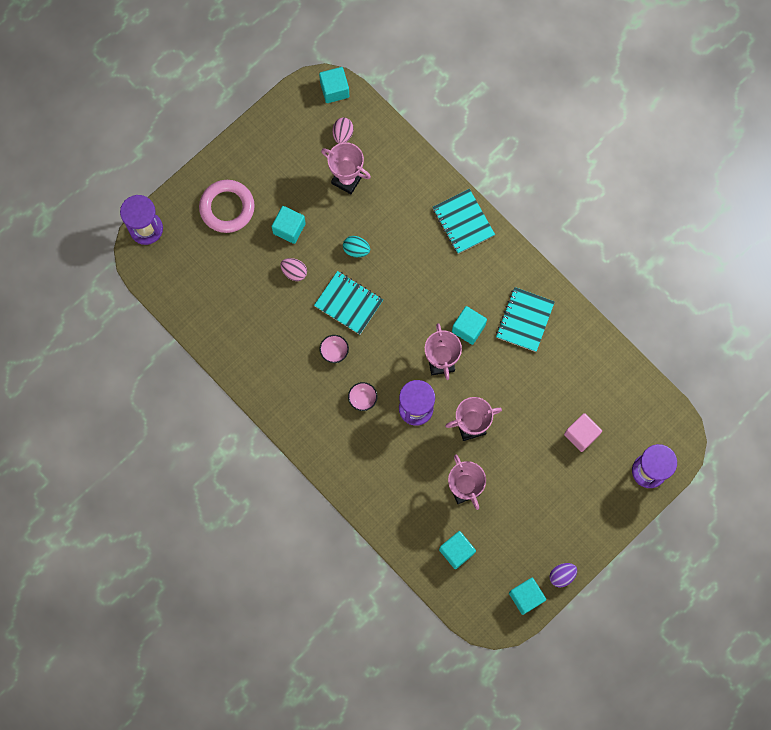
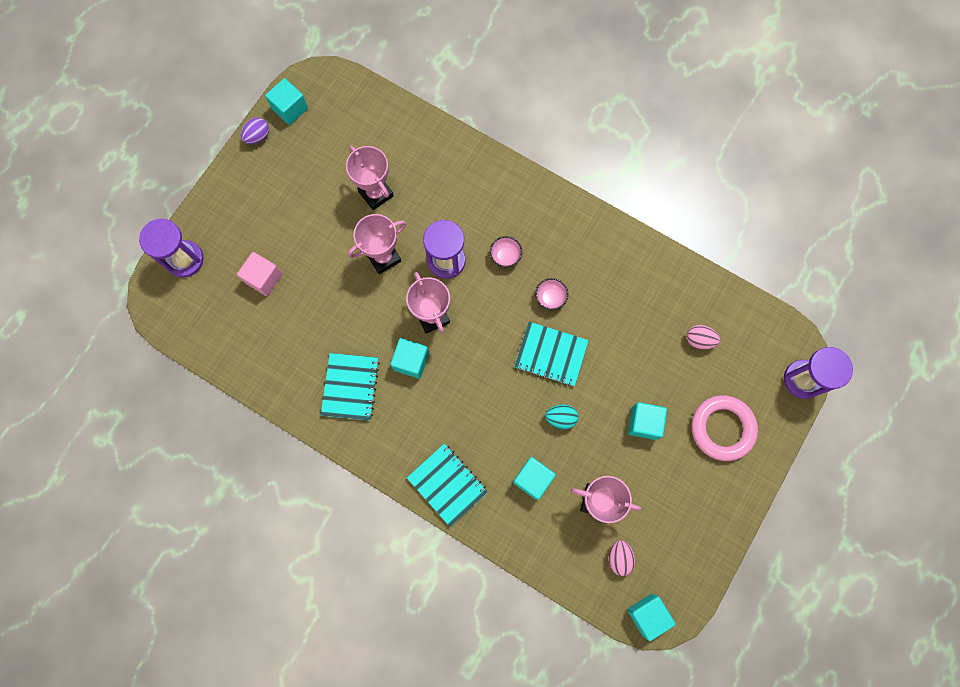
camera: 165 degrees right, 0 degrees up
(294, 272) = (621, 374): pink egg -> pink egg (699, 340)
(456, 551) = (369, 133): turquoise cube -> turquoise cube (532, 479)

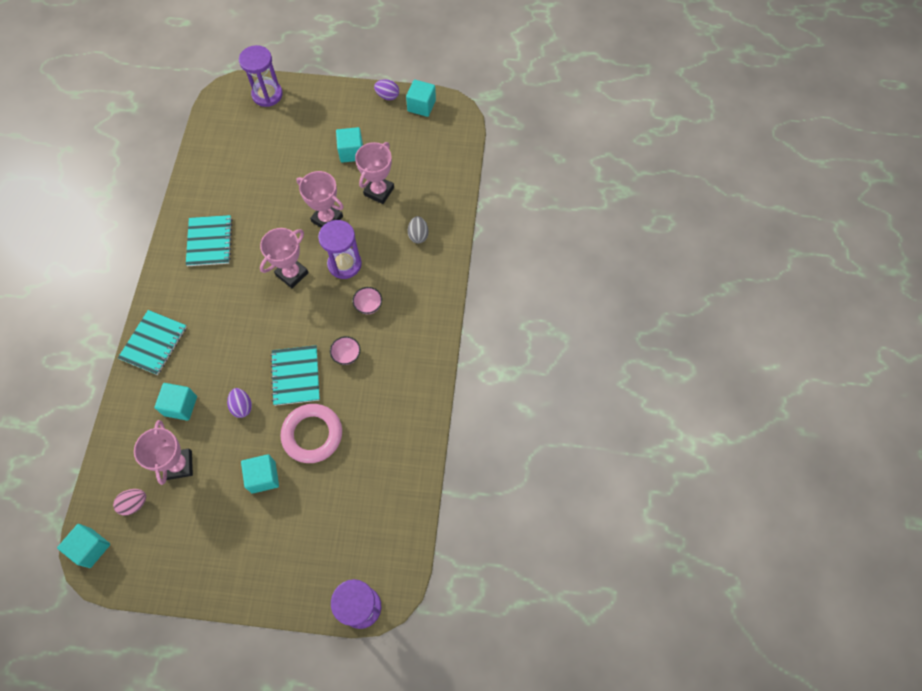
camera: 65 degrees right, 10 degrees down
(264, 278) = (274, 148): pink cube -> none
(350, 387) = (209, 242): turquoise notebook -> turquoise notebook turned 75 degrees counterclockwise
(411, 361) = (247, 274): turquoise cube -> turquoise cube (351, 152)
(448, 177) = (418, 235): none -> grey egg
(560, 418) = (242, 406): turquoise egg -> purple egg
(699, 340) = (360, 495): pink egg -> none
(722, 428) = (284, 548): pink ring -> pink ring (312, 435)

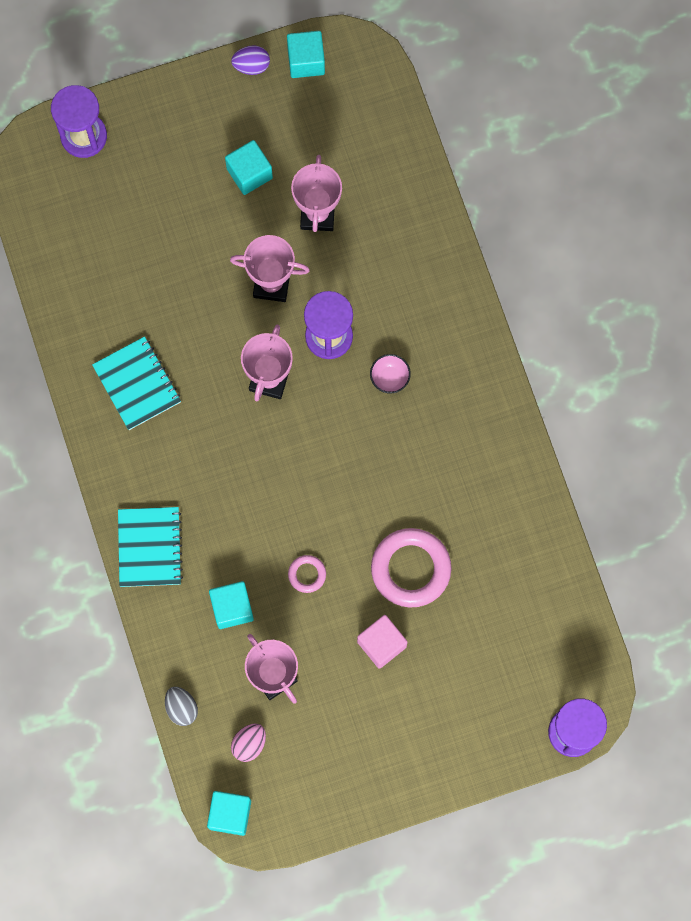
camera: 25 degrees left, 10 degrees up
(242, 406) = (307, 574): purple egg -> pink ring
(263, 477) = (381, 644): turquoise cube -> pink cube
(296, 376) = (350, 508): turquoise notebook -> none
(346, 355) = (397, 454): pink bowl -> none
(418, 235) = (401, 254): grey egg -> grey egg (181, 708)

